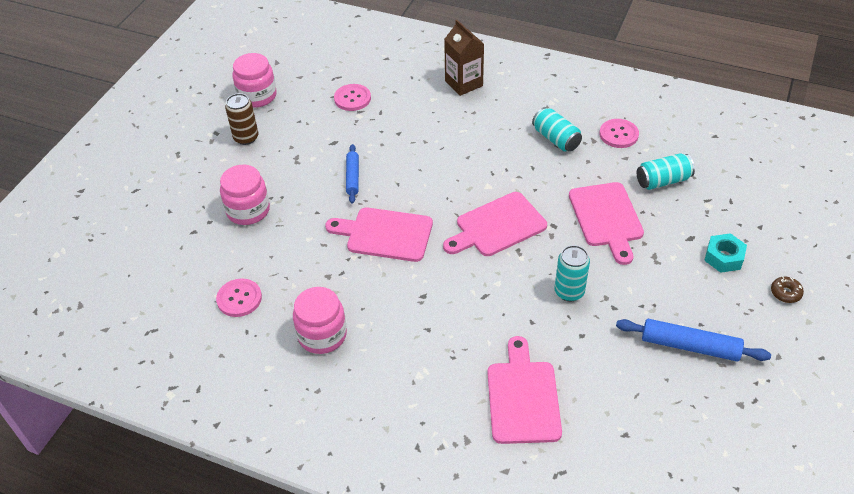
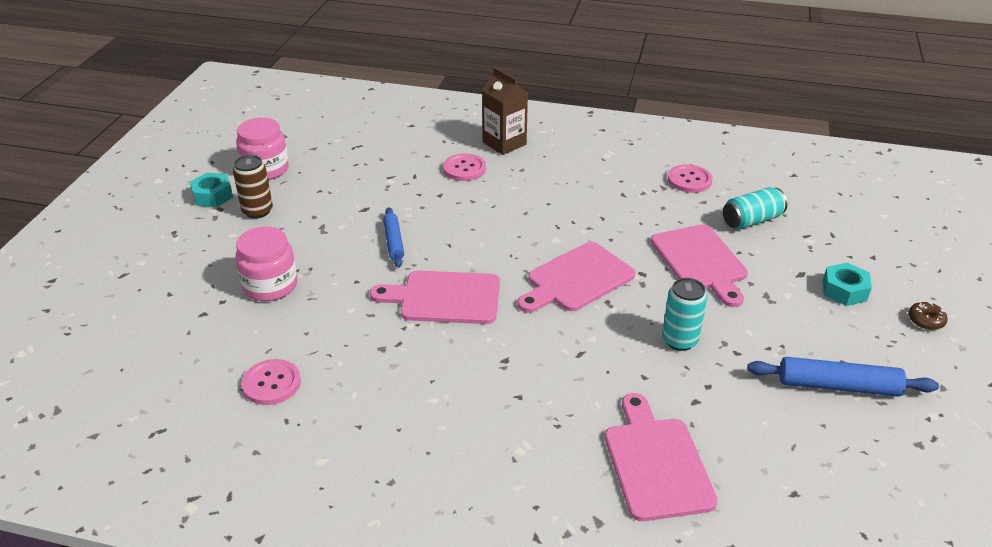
camera: 10 degrees left, 10 degrees down
(211, 119) = (213, 196): none -> turquoise nut
(322, 335) = (386, 415): pink jar -> none
(352, 98) = (379, 165): pink button -> pink button (464, 169)
(556, 139) = (621, 189): turquoise can -> none

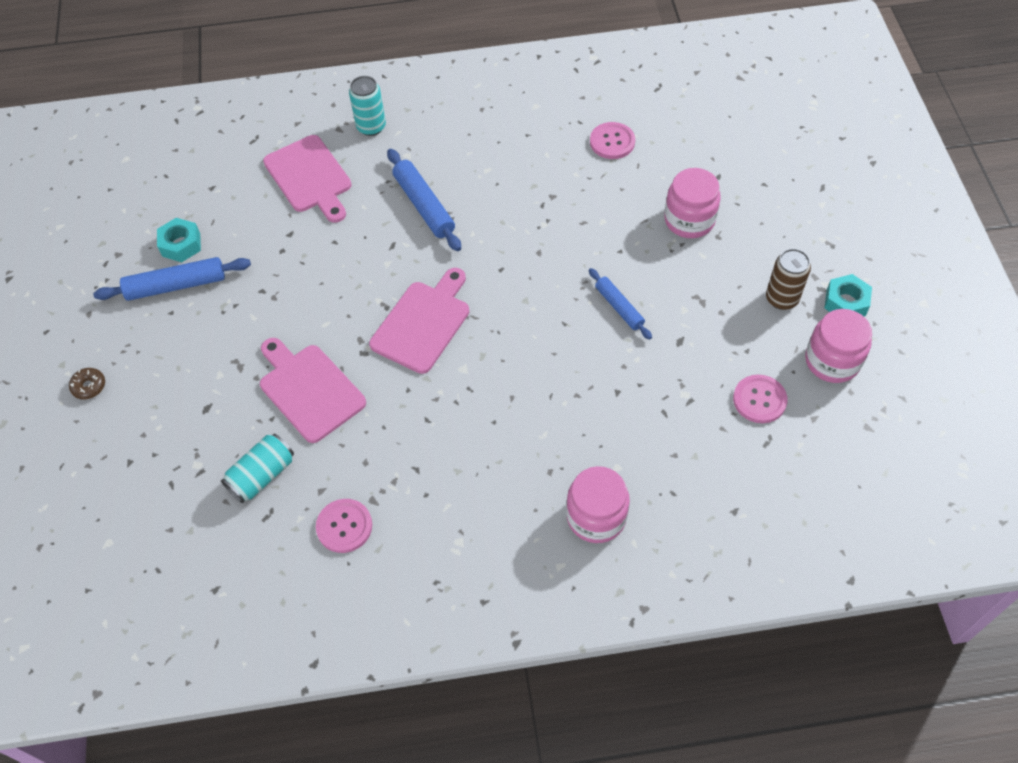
camera: 160 degrees right, 20 degrees up
(445, 298) = (531, 260): pink cutting board -> none
(464, 169) = (616, 446): pink button -> pink button (759, 400)
(504, 143) = (596, 517): brown carton -> pink jar
(527, 383) = (424, 206): none -> blue rolling pin
(679, 340) = (312, 286): turquoise can -> turquoise can (371, 127)
(844, 290) = (163, 400): turquoise nut -> turquoise nut (181, 245)

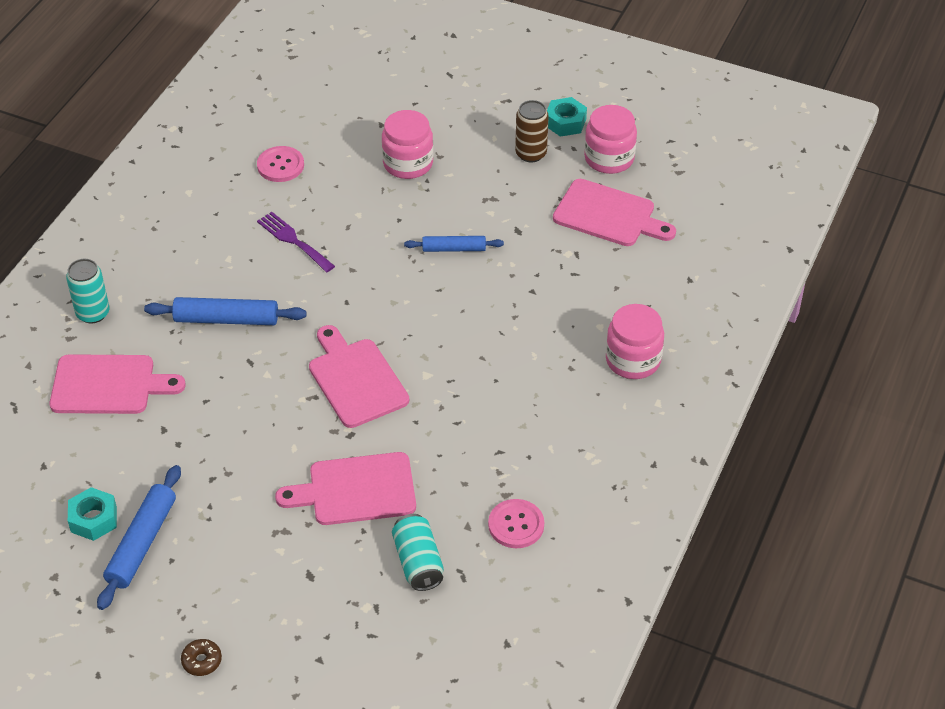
camera: 60 degrees left, 10 degrees down
(538, 197) = (293, 240): none -> purple fork
(759, 400) = (608, 215): pink button -> pink cutting board

